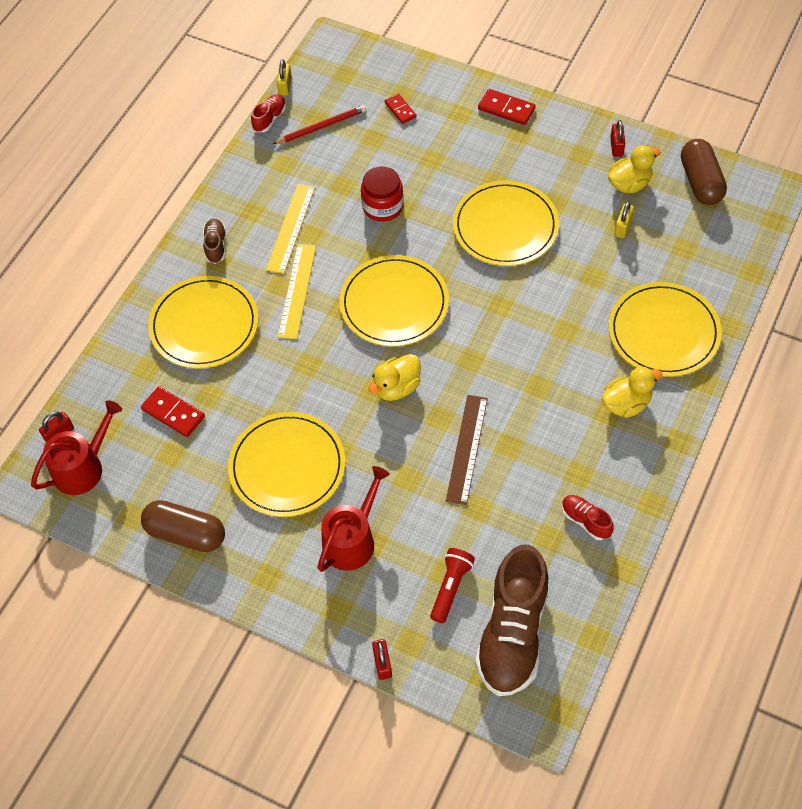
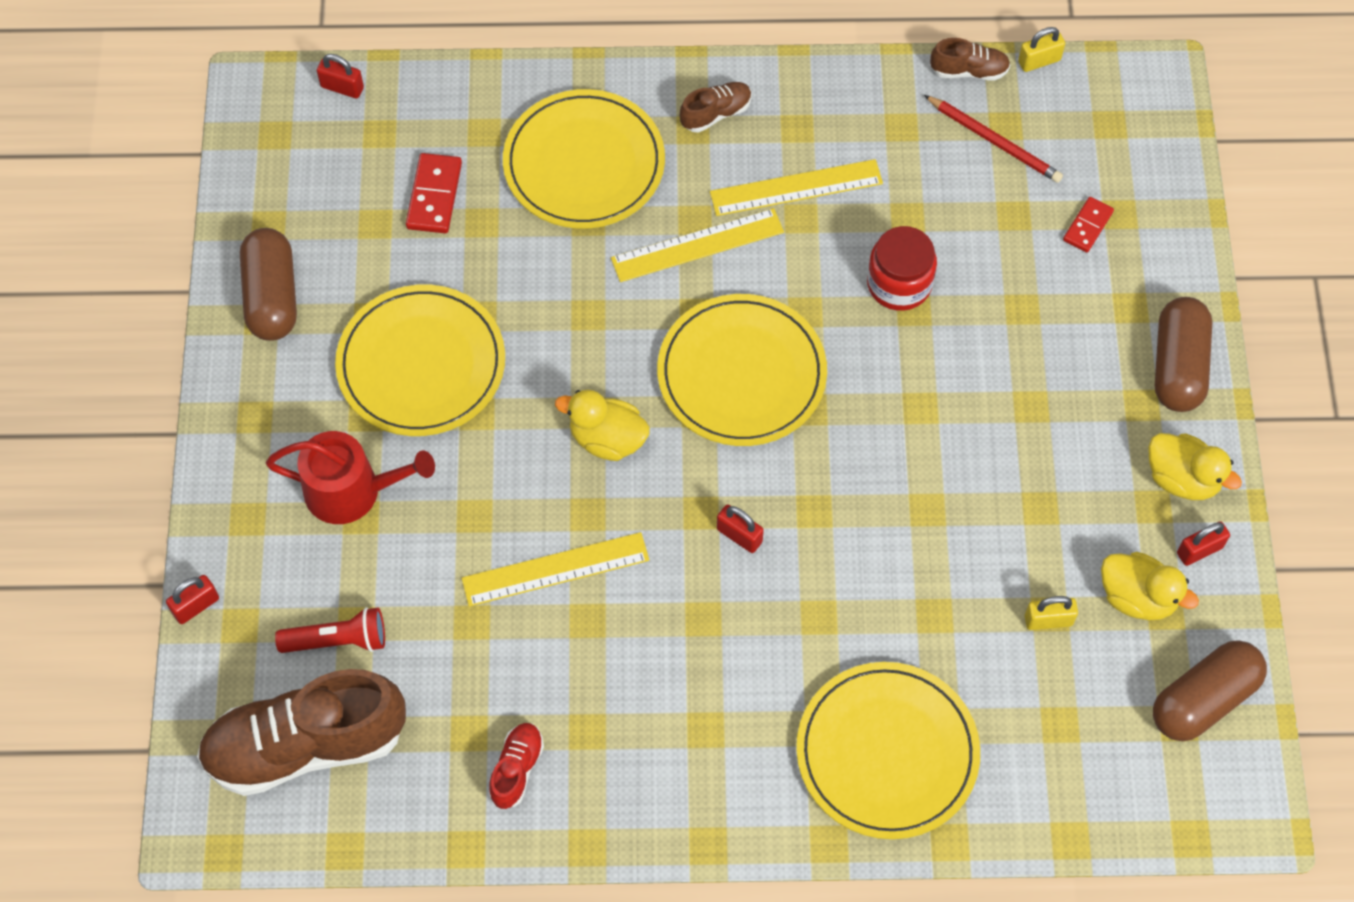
camera: 60 degrees right, 5 degrees up
(83, 467) = (309, 137): red watering can -> none
(269, 119) = (969, 71): red shoe -> brown shoe
(466, 449) = (555, 569): brown ruler -> yellow ruler
(496, 347) = (739, 535): none -> red padlock
(505, 226) = (956, 458): yellow plate -> none
(506, 109) = (1178, 366): red domino -> brown capsule
(626, 404) = (734, 749): yellow duck -> yellow duck (1182, 478)

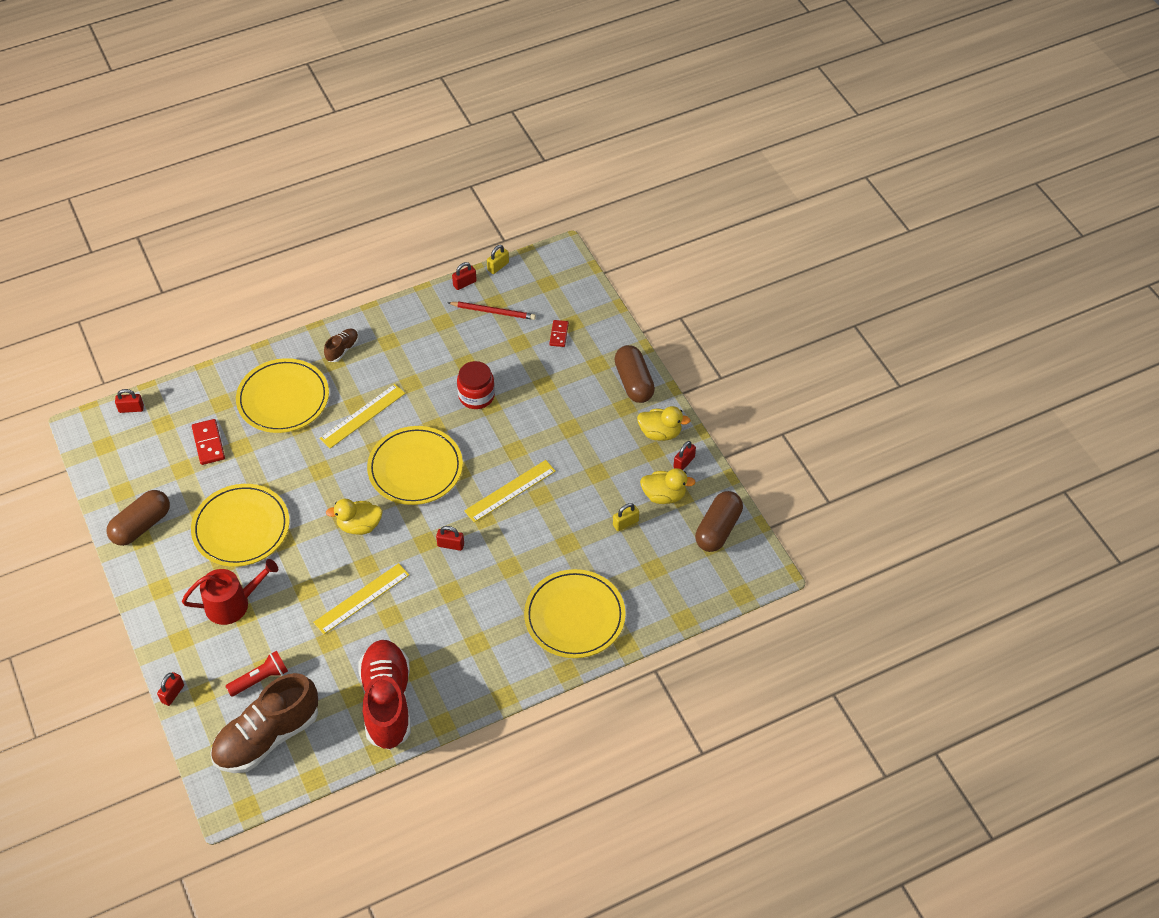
camera: 25 degrees left, 10 degrees down
(272, 296) = (141, 525): brown capsule -> brown capsule turned 75 degrees clockwise
(517, 769) = (387, 702): red shoe -> red shoe, size x2.27
(796, 187) = (401, 370): yellow ruler -> yellow ruler (510, 491)
(969, 71) = (464, 283): brown shoe -> red padlock

